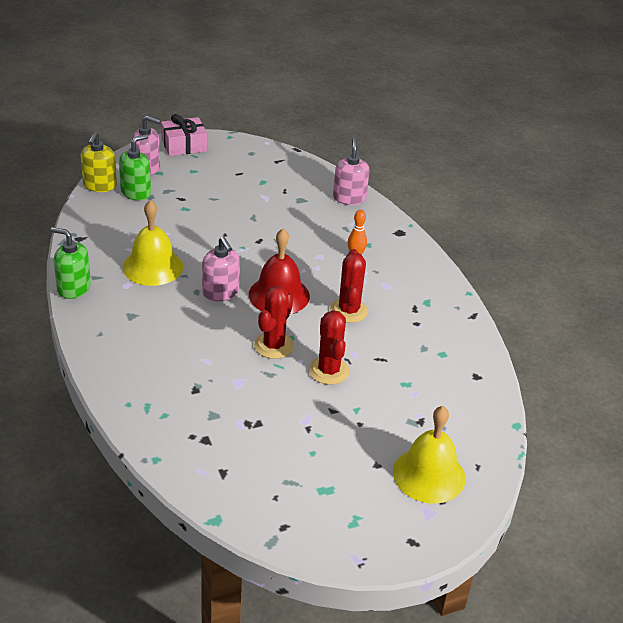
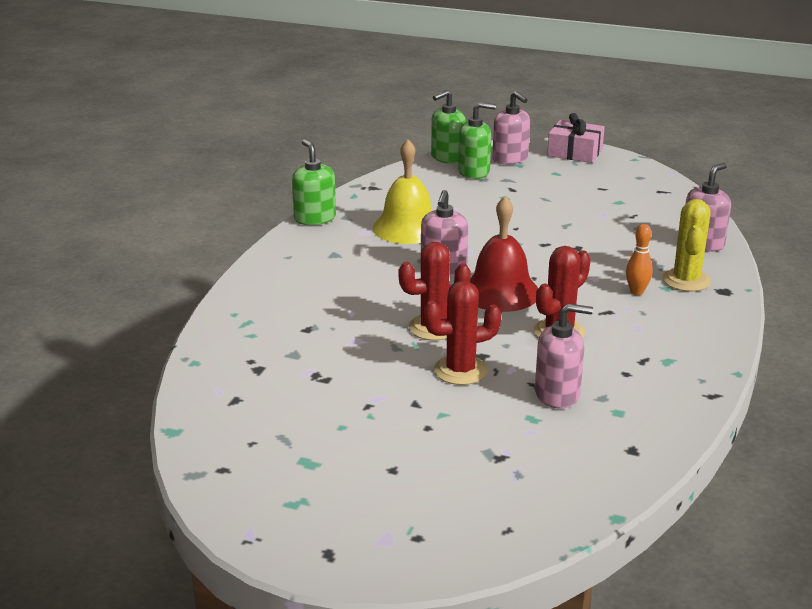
camera: 45 degrees right, 10 degrees down
(100, 185) = (447, 158): yellow soap dispenser -> green soap dispenser
(329, 371) = (460, 370): red cactus -> red cactus turned 45 degrees clockwise
(372, 233) = (686, 280): none -> yellow cactus
(399, 359) = (557, 394): none -> pink soap dispenser
(429, 475) = (437, 507): yellow bell -> none

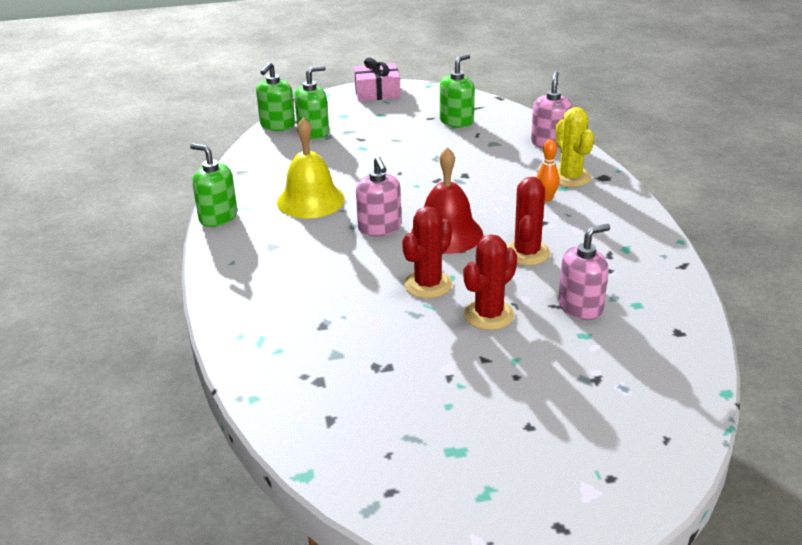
camera: 30 degrees left, 5 degrees up
(510, 159) = (331, 112): pink soap dispenser -> none
(625, 198) = (456, 121): none -> green soap dispenser

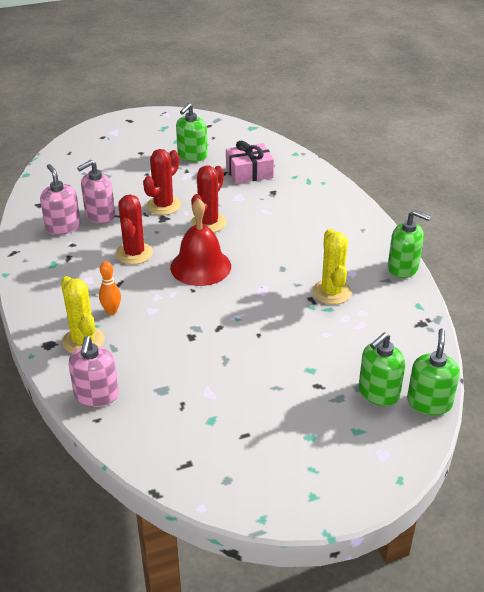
camera: 170 degrees right, 5 degrees up
(310, 200) = (331, 292): yellow bell -> yellow cactus
(377, 92) = (332, 492): pink gift -> pink gift (249, 172)
(379, 228) = (258, 267): pink soap dispenser -> pink soap dispenser (63, 227)
(456, 121) = (209, 429): green soap dispenser -> green soap dispenser (192, 155)

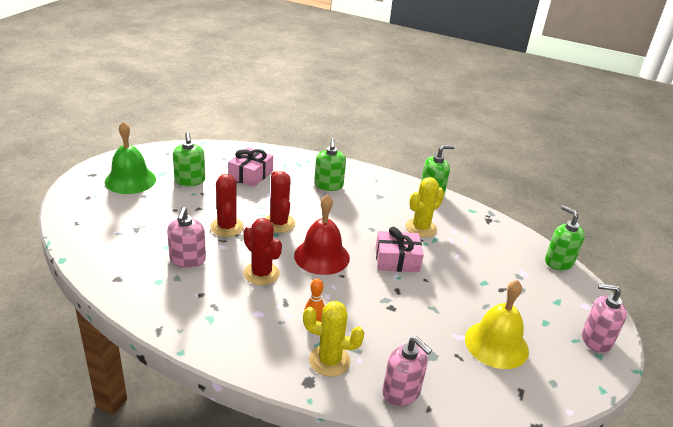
camera: 50 degrees left, 5 degrees down
(63, 227) = (170, 285): pink soap dispenser -> pink soap dispenser (596, 340)
(149, 136) = (130, 180): none -> green bell
(230, 419) = (496, 344): none -> yellow bell
(260, 305) = (397, 260): none -> pink gift
(331, 292) = (421, 228): yellow cactus -> yellow cactus turned 75 degrees counterclockwise
(378, 392) = (532, 272): green soap dispenser -> green soap dispenser (328, 185)

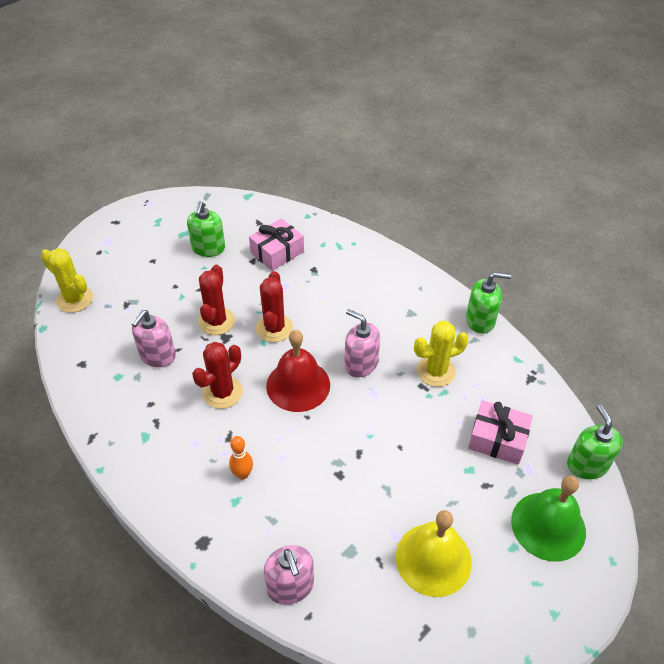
camera: 25 degrees right, 15 degrees up
(130, 180) = (149, 237): green bell -> green bell (548, 526)
(261, 273) = (222, 392): red cactus -> red cactus turned 60 degrees clockwise
(328, 185) = (358, 285): green soap dispenser -> none
(329, 360) = (236, 523): yellow cactus -> yellow cactus (75, 299)
(397, 260) = (381, 411): pink gift -> pink gift (497, 439)
(596, 340) = (564, 591): pink soap dispenser -> pink soap dispenser (360, 364)

